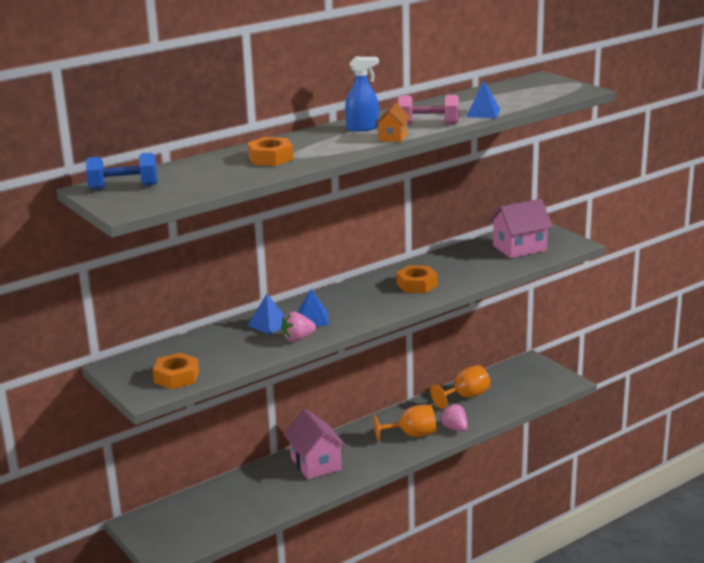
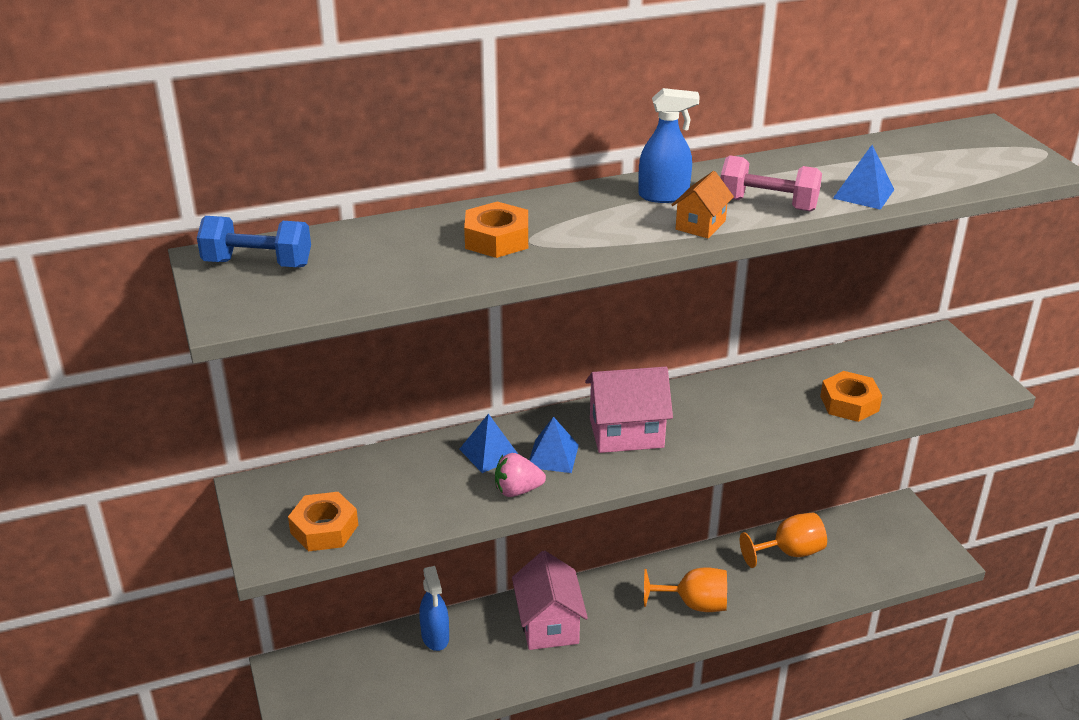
camera: 15 degrees right, 10 degrees up
(237, 485) = (435, 637): none -> blue spray bottle
(417, 285) = (725, 420): orange nut -> orange nut (849, 403)
(455, 428) = (757, 606): pink strawberry -> none
(519, 248) = (901, 376): pink house -> pink house (626, 433)

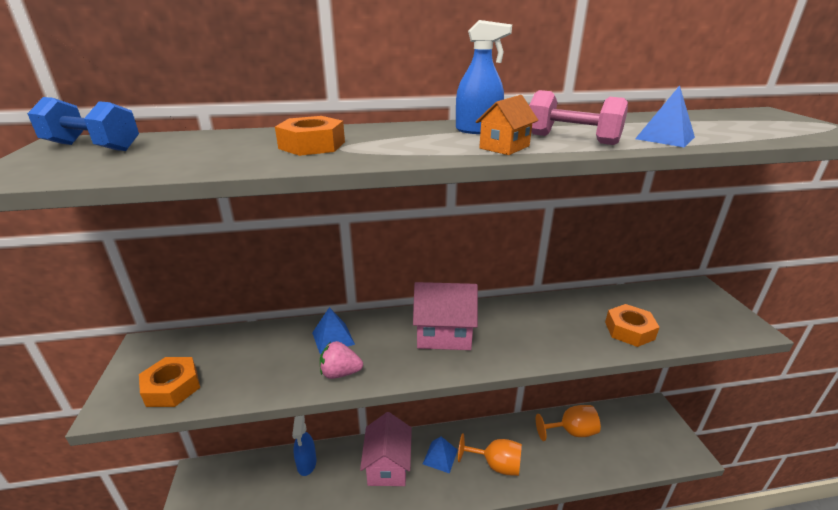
camera: 10 degrees right, 5 degrees down
(553, 456) = (380, 346): blue pyramid -> blue pyramid (440, 457)

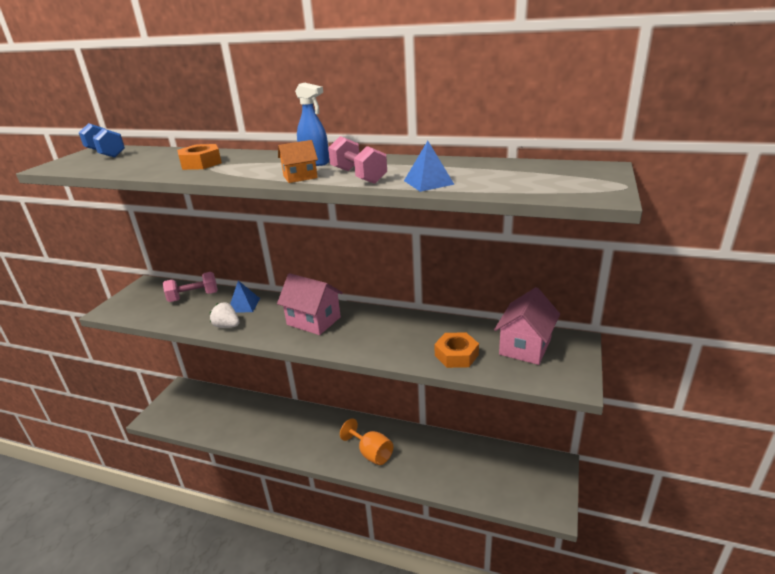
camera: 30 degrees right, 0 degrees up
(172, 387) = (139, 309): orange nut -> none
(246, 345) = (193, 297): none -> pink dumbbell
(306, 463) = (245, 404): blue spray bottle -> none
(340, 373) = (227, 326): pink strawberry -> white strawberry
(387, 466) = (294, 425): pink house -> pink house (525, 346)
(440, 457) = (335, 432): blue pyramid -> none
(571, 431) = (455, 454): orange goblet -> none

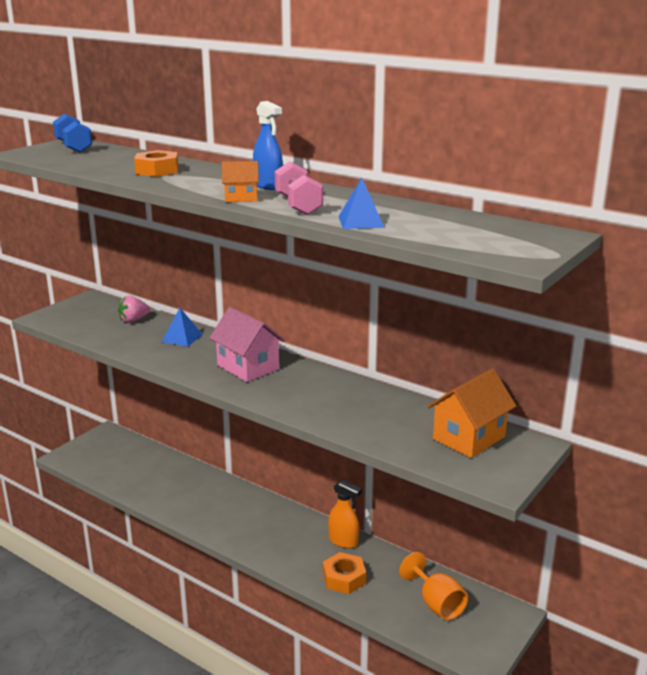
camera: 15 degrees right, 5 degrees down
(193, 297) = (133, 320): pink dumbbell -> pink strawberry
(227, 326) = (155, 355): white strawberry -> none
(371, 453) = (291, 548): orange goblet -> orange goblet (436, 604)
(408, 436) = (343, 541): none -> orange spray bottle
(456, 355) = (384, 430): orange nut -> orange nut (344, 578)
(525, 346) = (469, 438): pink house -> orange house

